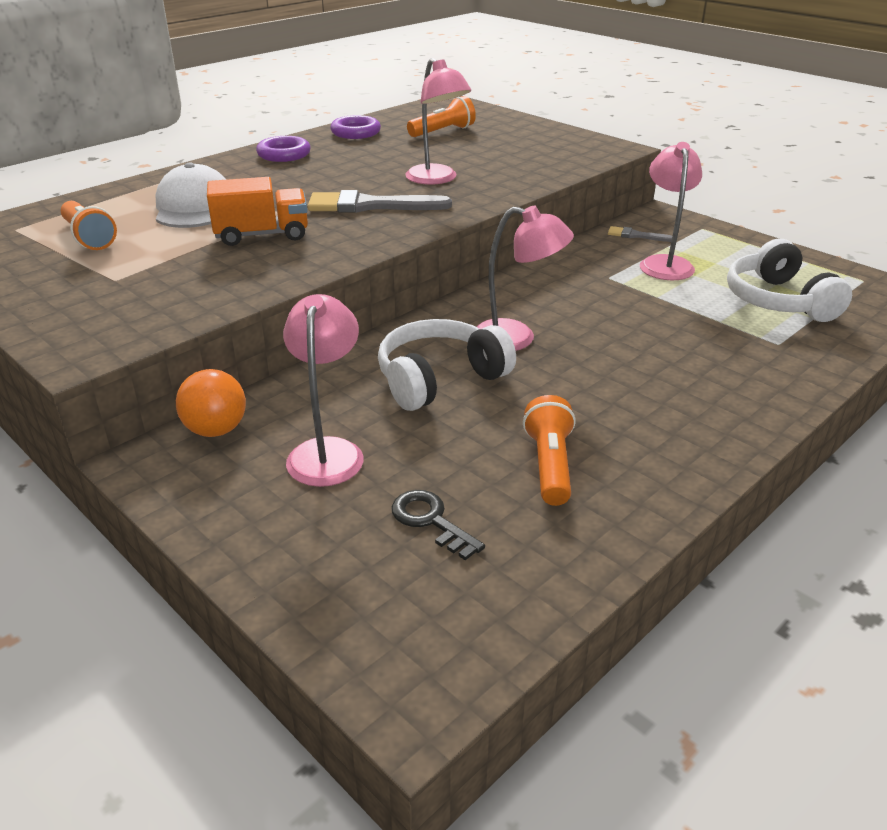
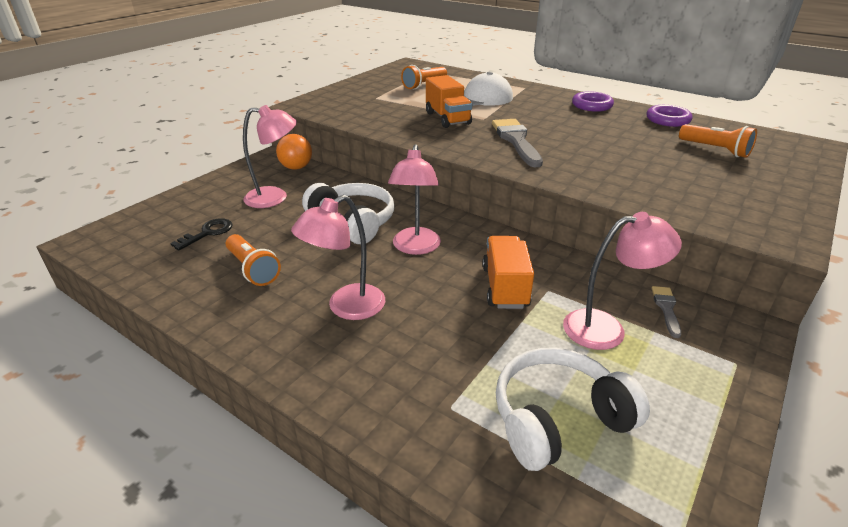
camera: 80 degrees right, 0 degrees up
(437, 179) = (590, 157): pink lamp -> pink lamp (346, 307)
(549, 465) = (253, 269): orange flashlight -> orange flashlight turned 60 degrees clockwise
(602, 297) = (505, 287): none -> orange truck

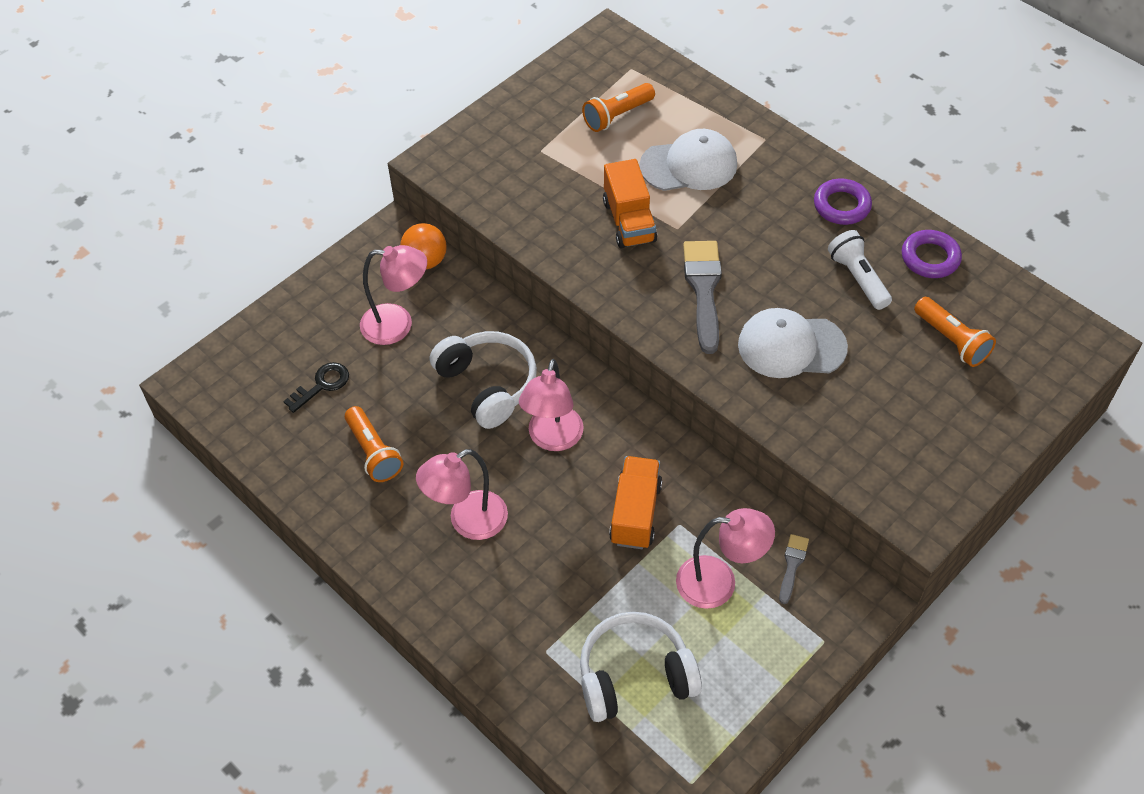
camera: 10 degrees right, 20 degrees up
(598, 159) = (791, 346): none -> white cap
(625, 130) = (858, 278): none -> white flashlight

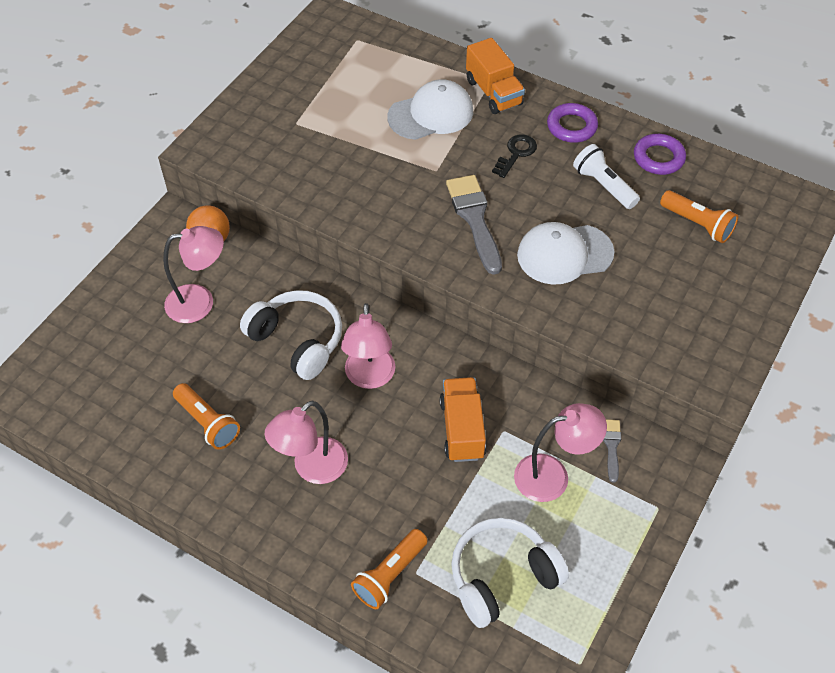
camera: 15 degrees left, 0 degrees up
(322, 385) = (143, 370): black key -> black key (516, 153)
(617, 116) = (356, 82): orange flashlight -> orange flashlight (389, 575)
(629, 221) = (392, 171): orange truck -> orange truck (494, 92)

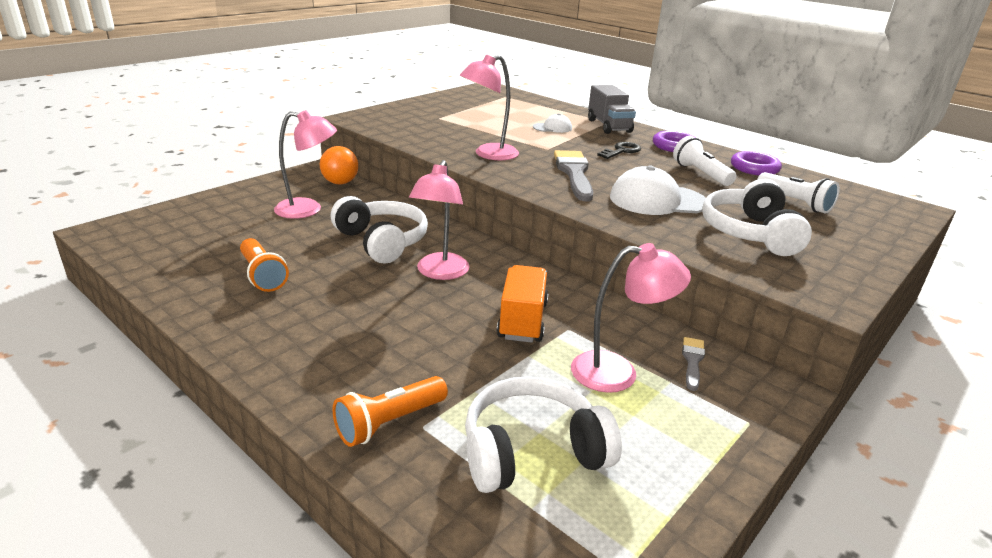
camera: 10 degrees right, 25 degrees down
(312, 468) = (347, 322): pink lamp -> pink lamp (488, 154)
(431, 114) = (552, 128): white cap -> white cap, size x0.53
(494, 92) = (609, 126): orange truck -> grey truck
(655, 294) = (750, 233): none -> white headphones
(697, 224) = (794, 203): orange flashlight -> white flashlight

